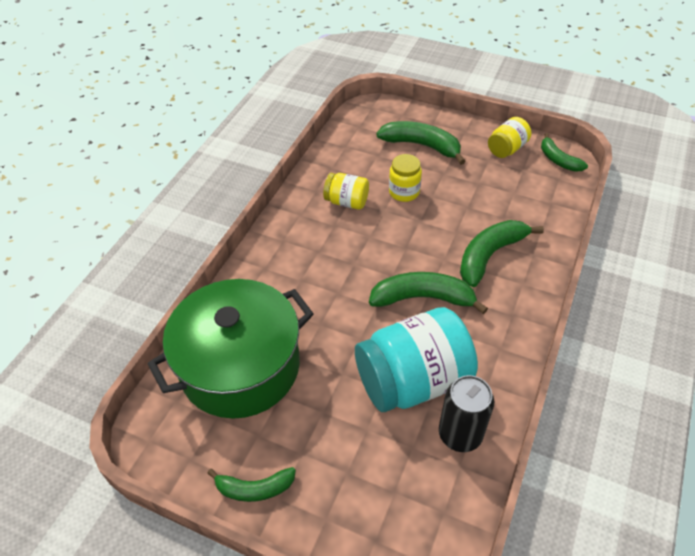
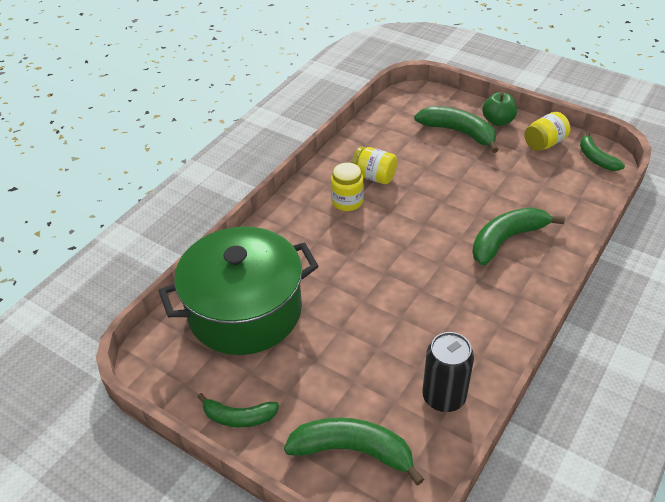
camera: 10 degrees right, 5 degrees down
(404, 192) = (432, 173): yellow jar -> yellow jar (347, 201)
(413, 380) = (407, 343): turquoise jar -> none
(423, 298) = (432, 271): green banana -> green banana (353, 451)
(457, 130) = (498, 121): none -> green apple

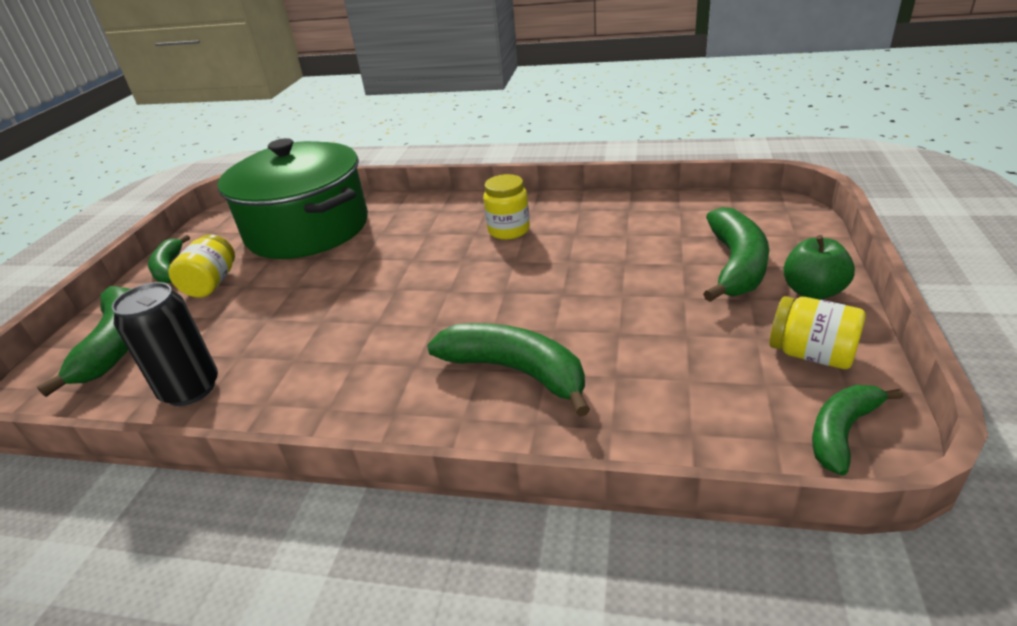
camera: 70 degrees right, 10 degrees down
(374, 176) = (570, 233): yellow jar -> yellow jar (211, 284)

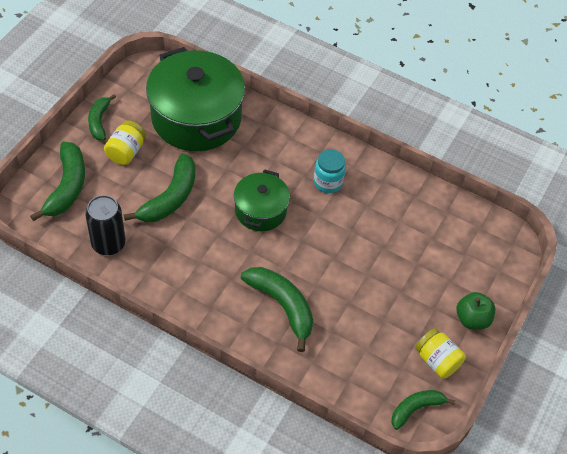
camera: 10 degrees right, 20 degrees up
(429, 281) = (260, 210): none -> green pot
(509, 230) = (328, 182): yellow jar -> turquoise jar
(736, 265) = (446, 279): green banana -> green banana (170, 198)

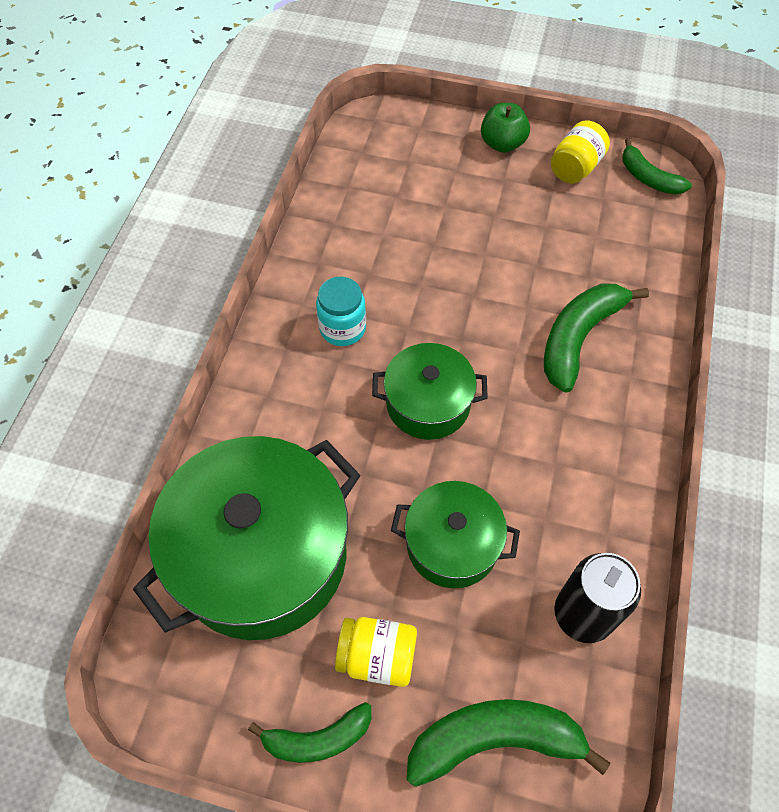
camera: 100 degrees left, 5 degrees up
(170, 198) = (452, 544): green banana -> green pot

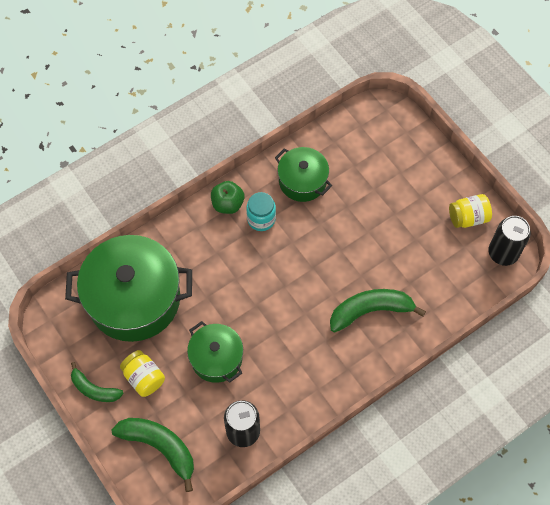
camera: 40 degrees right, 5 degrees up
(428, 404) = (266, 287): green pot -> green pot (302, 181)
(502, 144) = (442, 174): green apple -> green apple (227, 204)
(648, 178) = (503, 253): green banana -> black can

